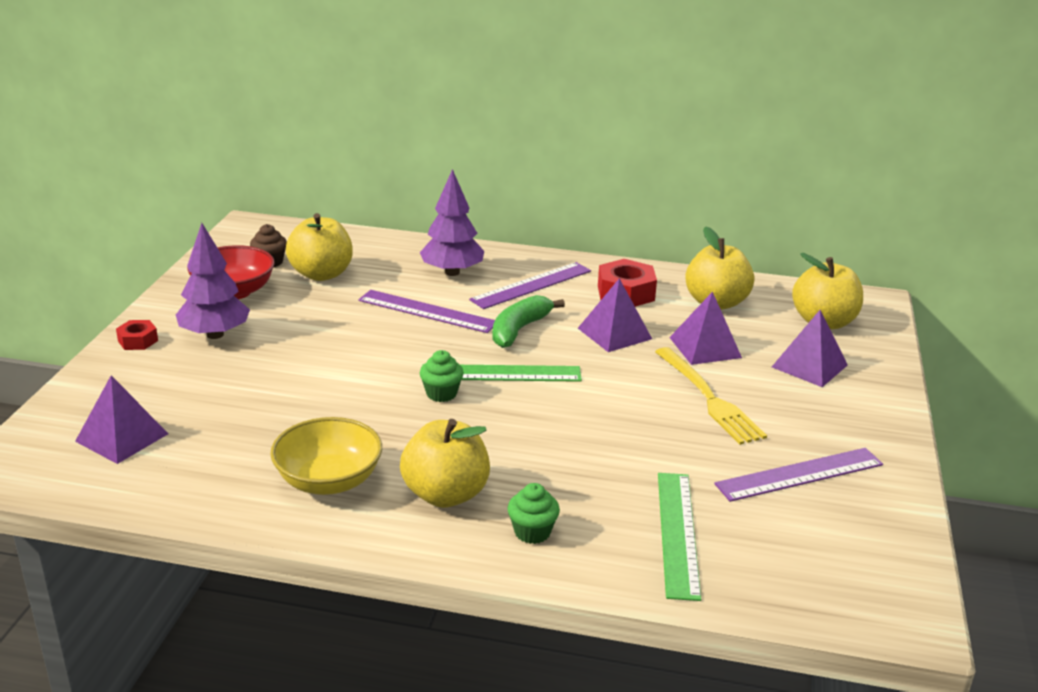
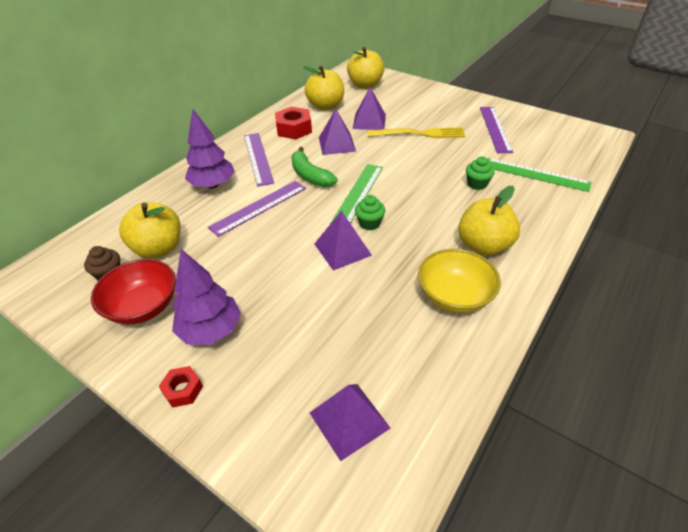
camera: 65 degrees left, 15 degrees up
(532, 532) = (527, 221): green cupcake -> green cupcake (477, 184)
(809, 366) = (403, 100): purple pyramid -> purple pyramid (342, 249)

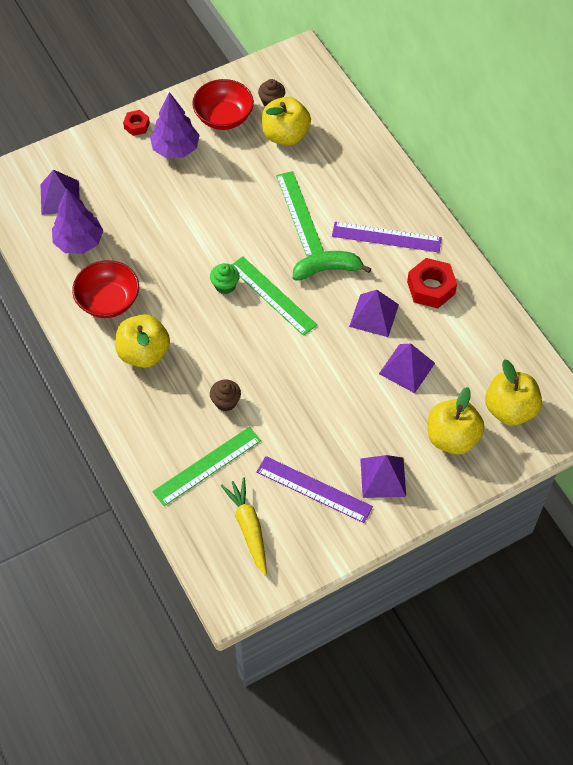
camera: 115 degrees right, 15 degrees up
(213, 185) = (357, 189): purple tree -> purple tree (79, 242)
(259, 207) = (300, 214): purple ruler -> green ruler
(325, 106) = (471, 340): yellow apple -> yellow apple (452, 437)
(342, 249) = (205, 253): purple pyramid -> purple pyramid (383, 477)
(420, 133) = (349, 405): yellow fork -> none
(454, 296) = (108, 301): yellow bowl -> red bowl
(477, 184) = (226, 402): green cupcake -> brown cupcake
(553, 143) = (248, 528): none -> yellow carrot

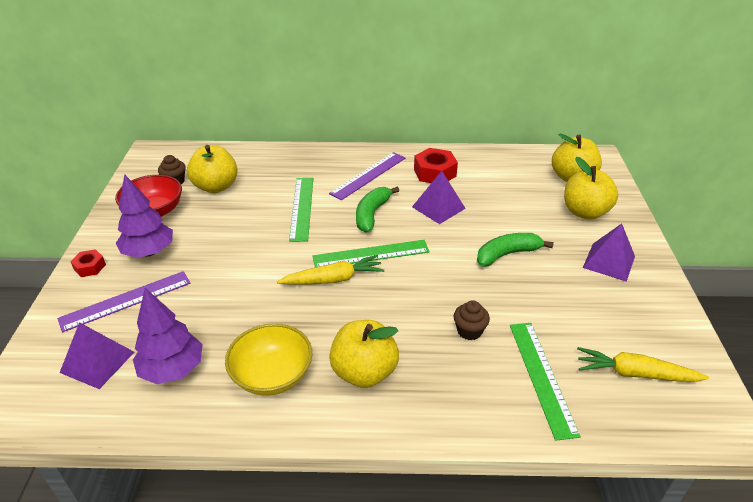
camera: 60 degrees left, 20 degrees down
(108, 301) = (272, 375): red bowl -> yellow bowl
(225, 285) = (333, 279): green cupcake -> yellow carrot
(300, 214) = (302, 208): green ruler -> green ruler turned 75 degrees clockwise
(314, 489) = (604, 308): purple ruler -> purple ruler (126, 300)
(340, 395) = (507, 254): none -> green banana
(406, 368) = (503, 210): purple pyramid -> none

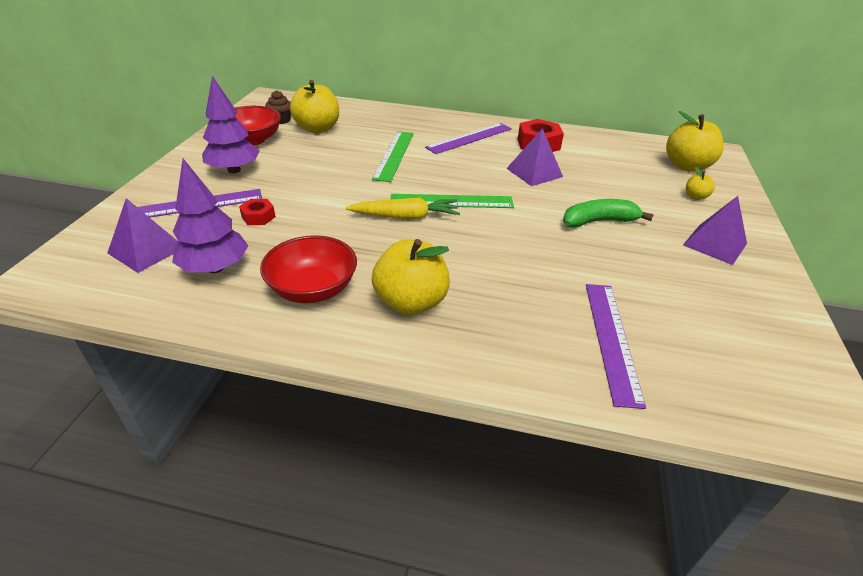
camera: 10 degrees right, 0 degrees up
(90, 267) = (174, 174): red nut -> red nut (258, 217)
(272, 375) = (313, 289): yellow bowl -> red bowl
(372, 214) = (463, 169): green banana -> none
(469, 331) = (538, 283): brown cupcake -> none
(541, 377) = (611, 339): green ruler -> purple ruler
(585, 212) = (695, 197): yellow apple -> yellow apple, size x0.47
(635, 374) = (727, 355): yellow carrot -> none

